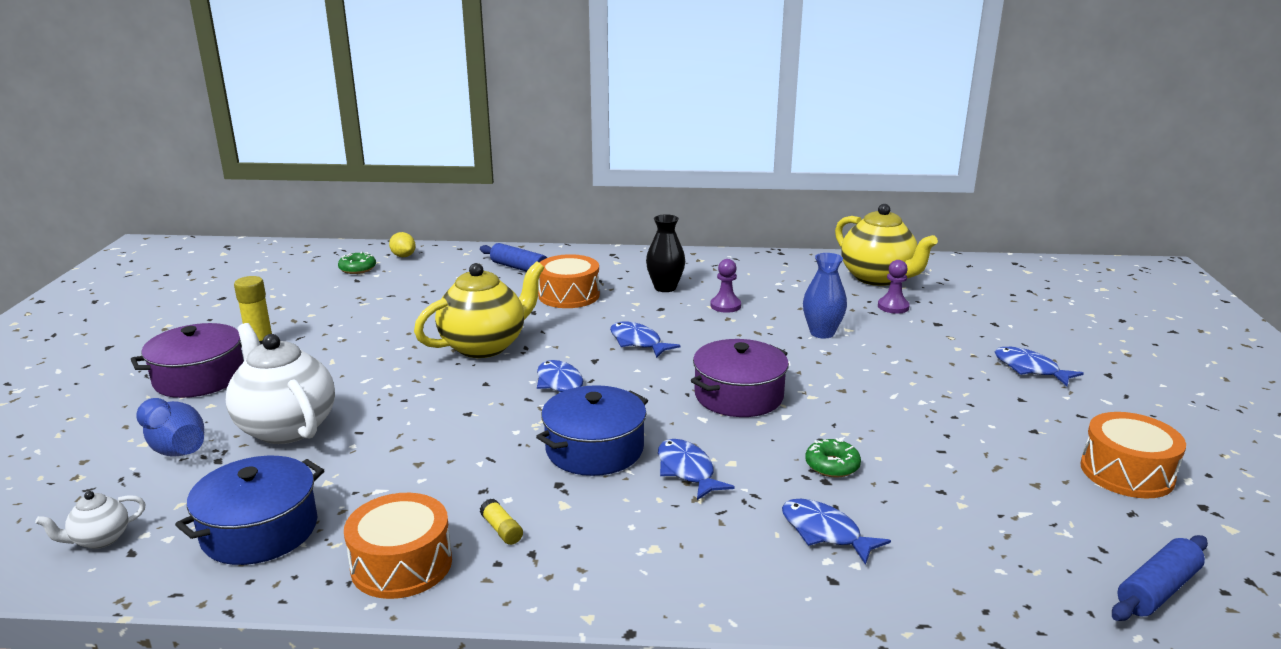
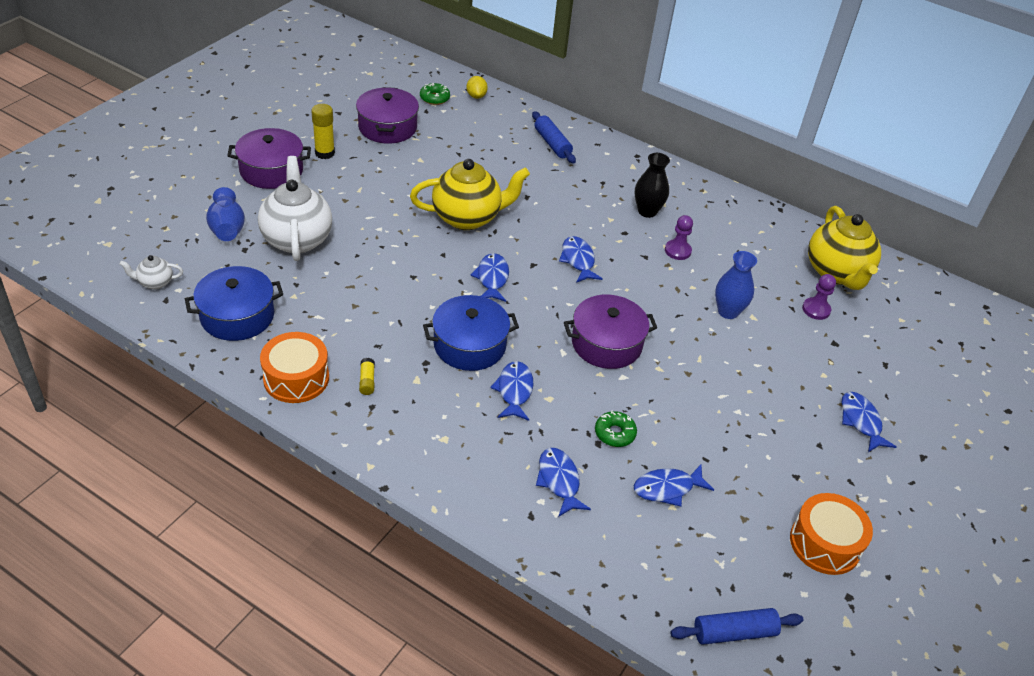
camera: 25 degrees right, 20 degrees up
(322, 303) = (387, 127): none -> purple pot
(569, 295) = (566, 189): orange drum -> none
(937, 490) = (667, 488): none -> blue fish

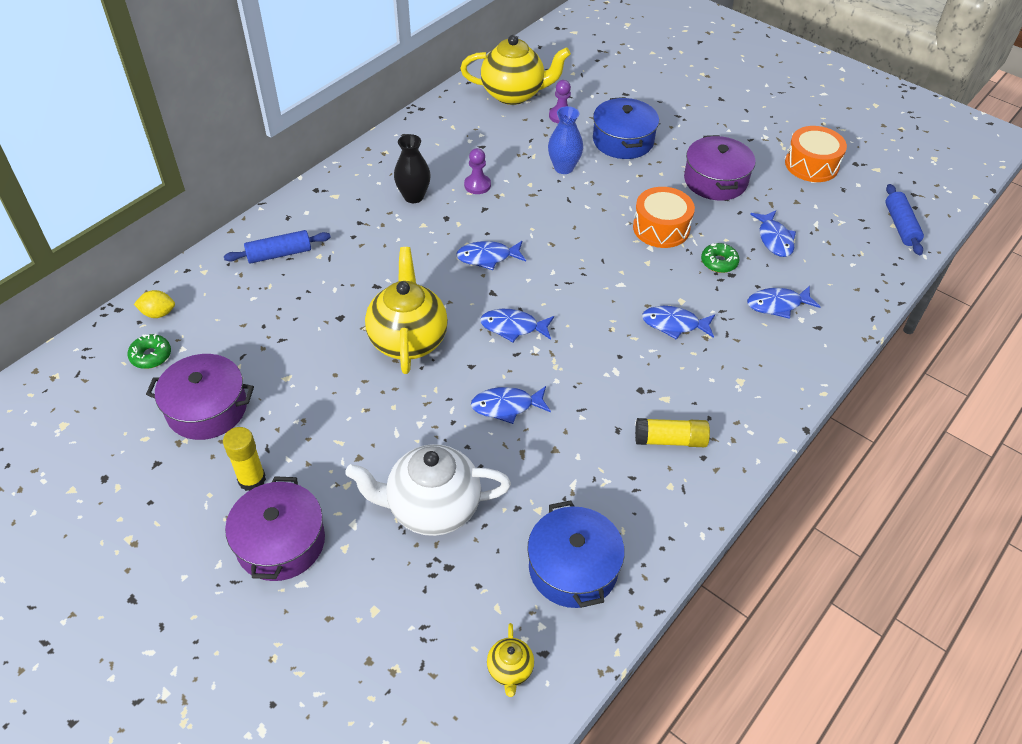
camera: 80 degrees left, 5 degrees up
(155, 282) = (510, 670): white teapot -> yellow teapot
(227, 228) = (403, 590): blue vase -> none
(296, 378) = (671, 504): orange drum -> orange drum (661, 228)
(367, 381) = (670, 440): yellow glue stick -> yellow glue stick, size x1.73
(469, 345) = (614, 353): blue pot -> blue pot (623, 140)
(606, 343) = (608, 252): purple pot -> purple pot (715, 180)
(861, 421) = (689, 120): blue fish -> blue fish (506, 406)

